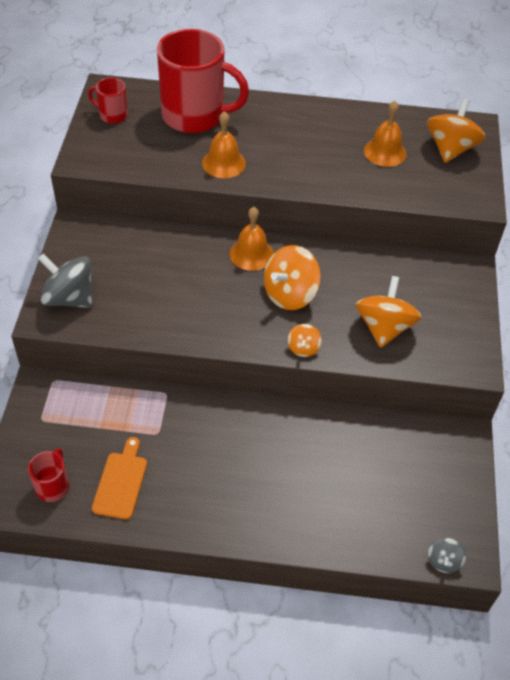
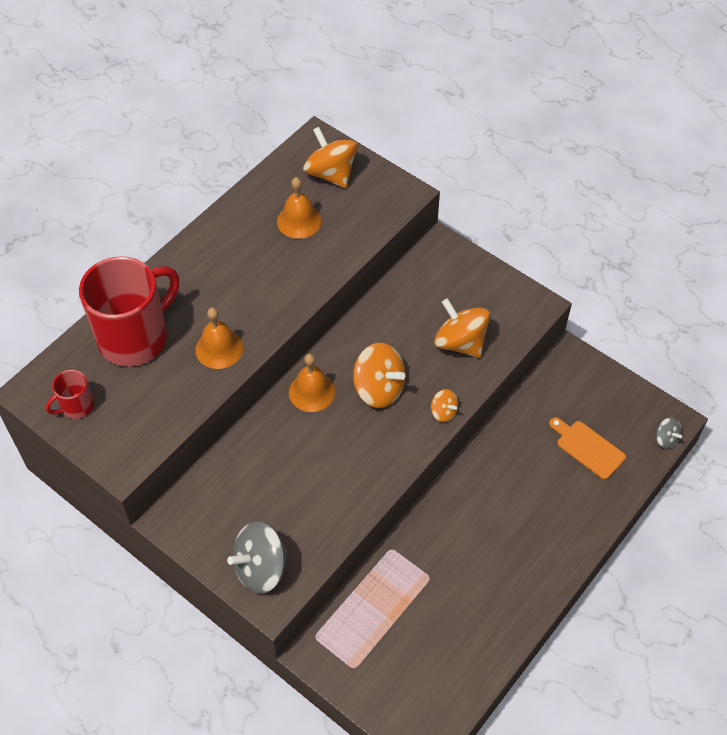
camera: 55 degrees left, 5 degrees up
(53, 486) = (433, 690): red mug -> none
(121, 482) = (462, 631): orange cutting board -> orange cutting board (587, 448)
(290, 294) = (379, 389): orange spinning top -> orange spinning top turned 45 degrees counterclockwise

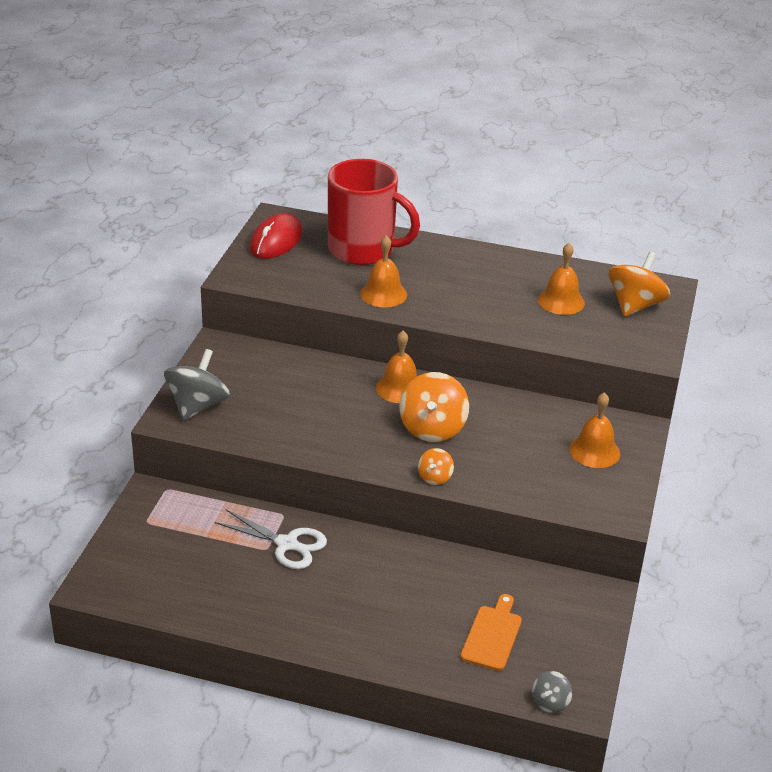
camera: 65 degrees right, 20 degrees down
(76, 406) = (276, 241): red mug -> red mouse
(261, 568) = (197, 406): grey spinning top -> grey spinning top turned 75 degrees clockwise
(430, 559) = (287, 544): none -> white scissors
(456, 288) = (594, 451): none -> orange bell
(460, 342) = (528, 469): orange spinning top -> none

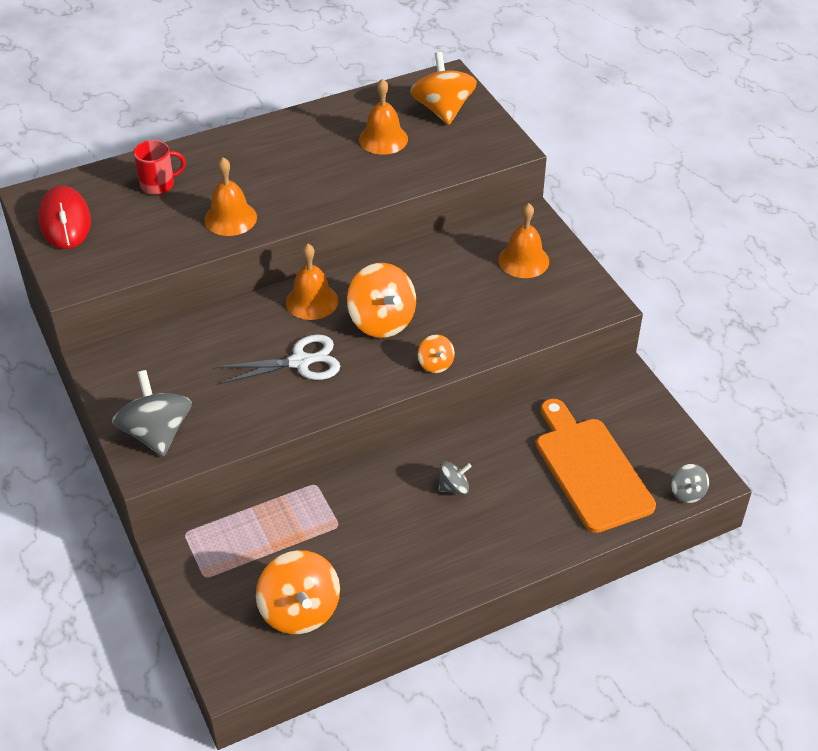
camera: 40 degrees left, 10 degrees up
(177, 581) = (300, 610): none -> orange spinning top
(287, 544) = (350, 508): white scissors -> white scissors (300, 362)
(363, 250) = (158, 184): red mug -> red mug, size x0.45
(374, 579) = (454, 487): none -> grey spinning top
(492, 635) = (590, 469): orange cutting board -> orange cutting board, size x1.69

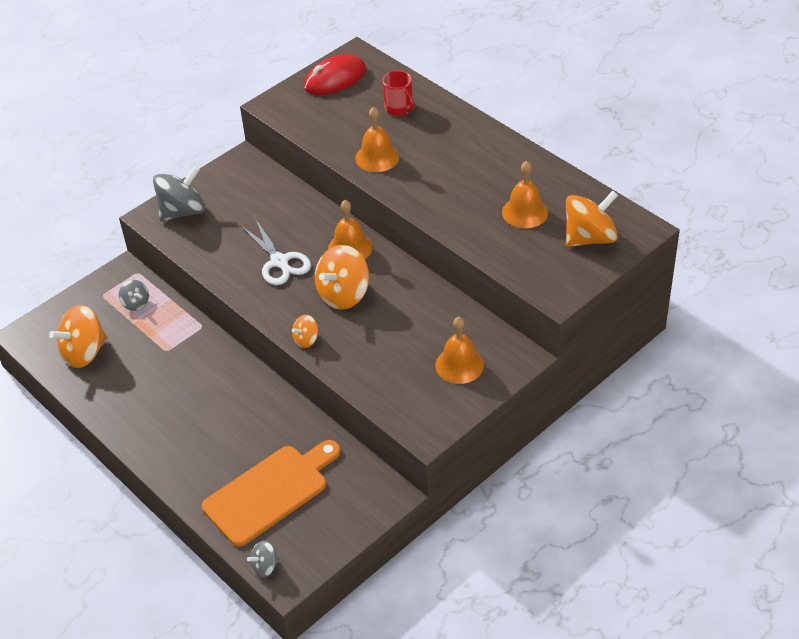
camera: 75 degrees right, 0 degrees up
(454, 487) = (223, 408): grey spinning top -> grey spinning top (136, 303)

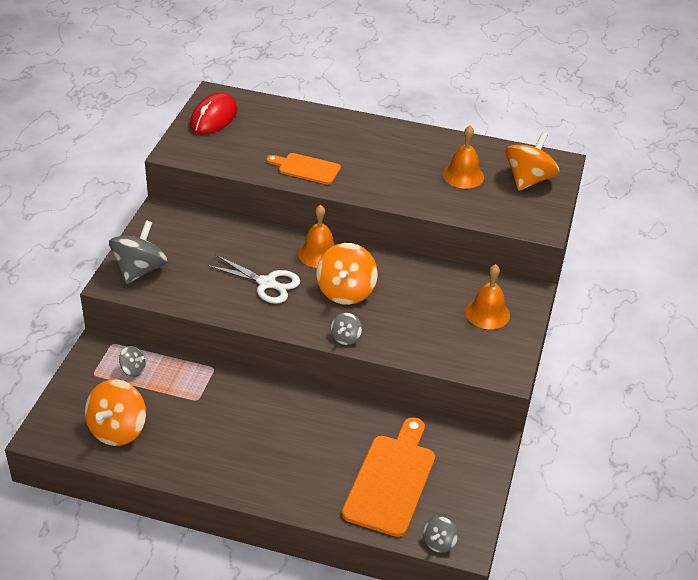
camera: 35 degrees left, 5 degrees down
(306, 340) = (345, 337): orange spinning top -> grey spinning top
(377, 157) = (306, 168): orange bell -> orange cutting board
(399, 108) = (291, 126): red mug -> none

